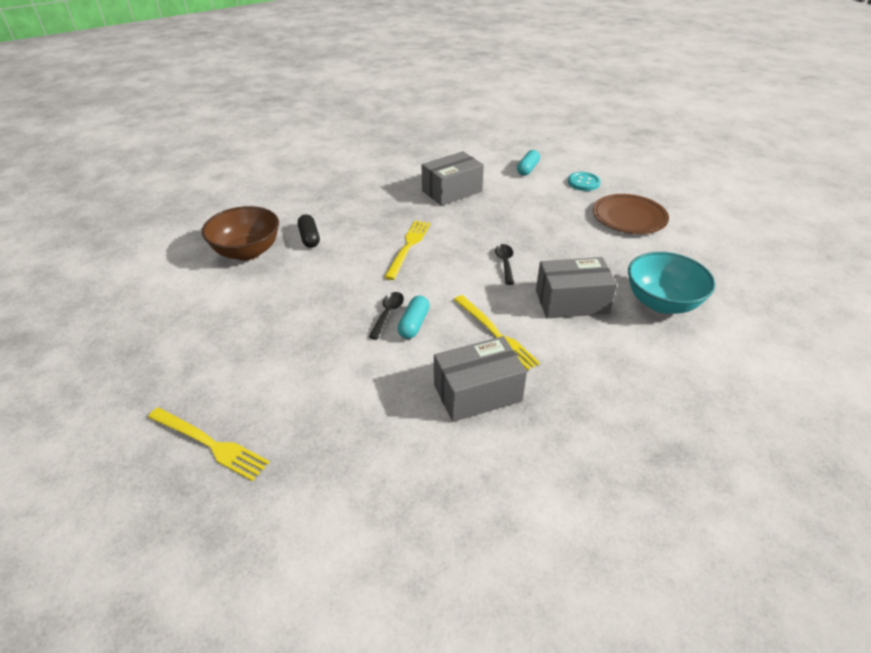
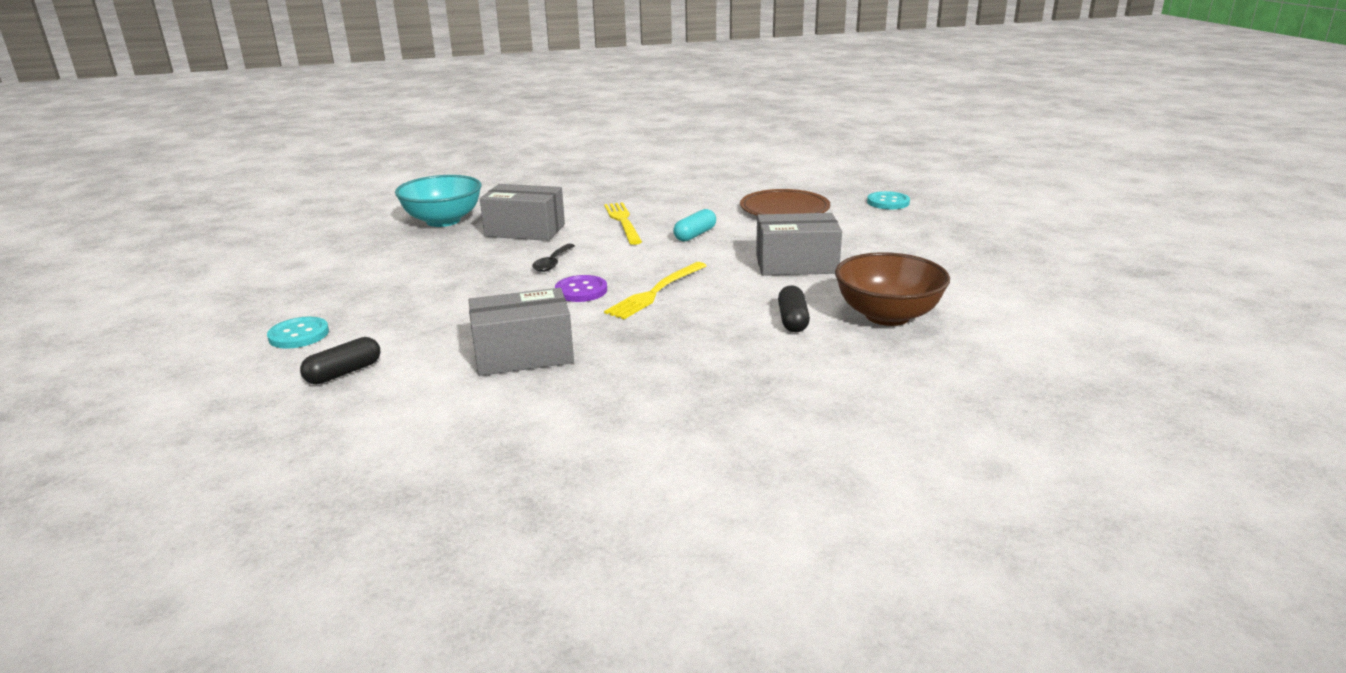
camera: 160 degrees left, 15 degrees down
(210, 444) = (888, 202): yellow fork -> turquoise button
(388, 314) = (717, 243): black spoon -> none
(459, 239) = (581, 290): none -> purple button
(477, 393) = (669, 200): grey box -> grey box (796, 264)
(527, 169) = (344, 373): turquoise capsule -> black capsule
(629, 217) = (330, 284): brown plate -> brown plate (784, 209)

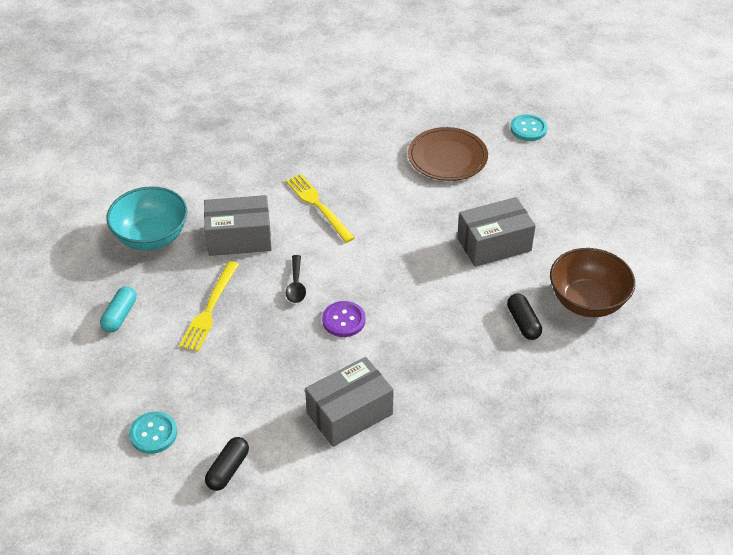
camera: 20 degrees left, 20 degrees up
(656, 292) = (404, 308): yellow fork -> yellow fork (209, 309)
(695, 235) = (392, 215): turquoise capsule -> turquoise capsule (120, 316)

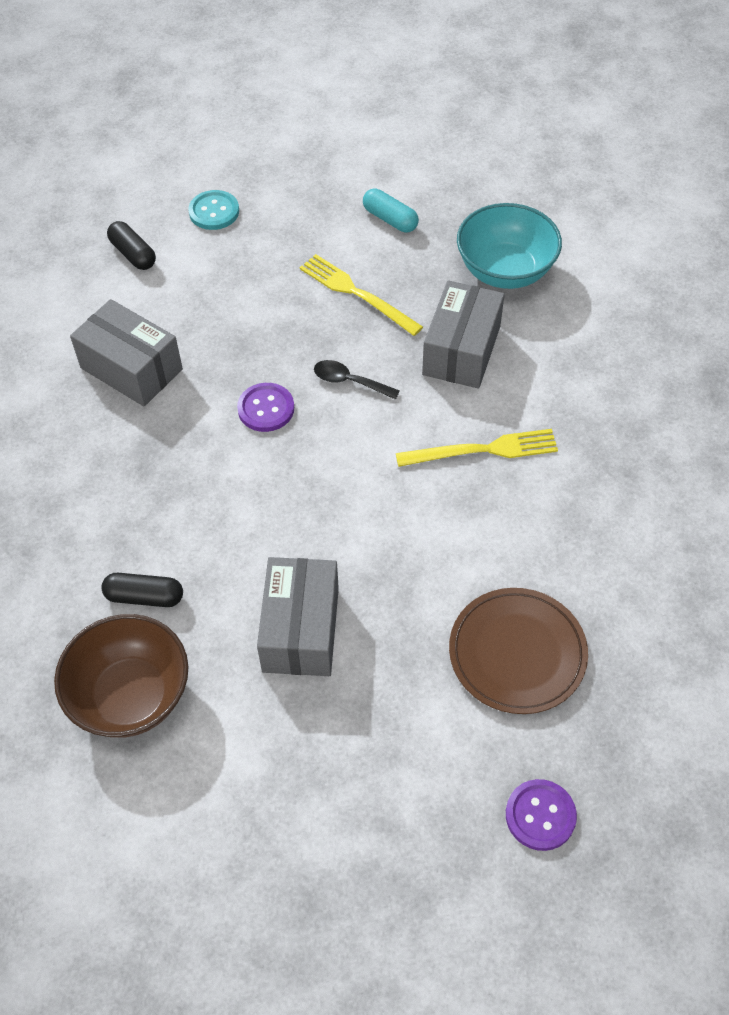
camera: 115 degrees right, 10 degrees up
(349, 413) = (131, 368): grey box -> grey box turned 45 degrees counterclockwise
(528, 129) = (540, 815): turquoise button -> purple button

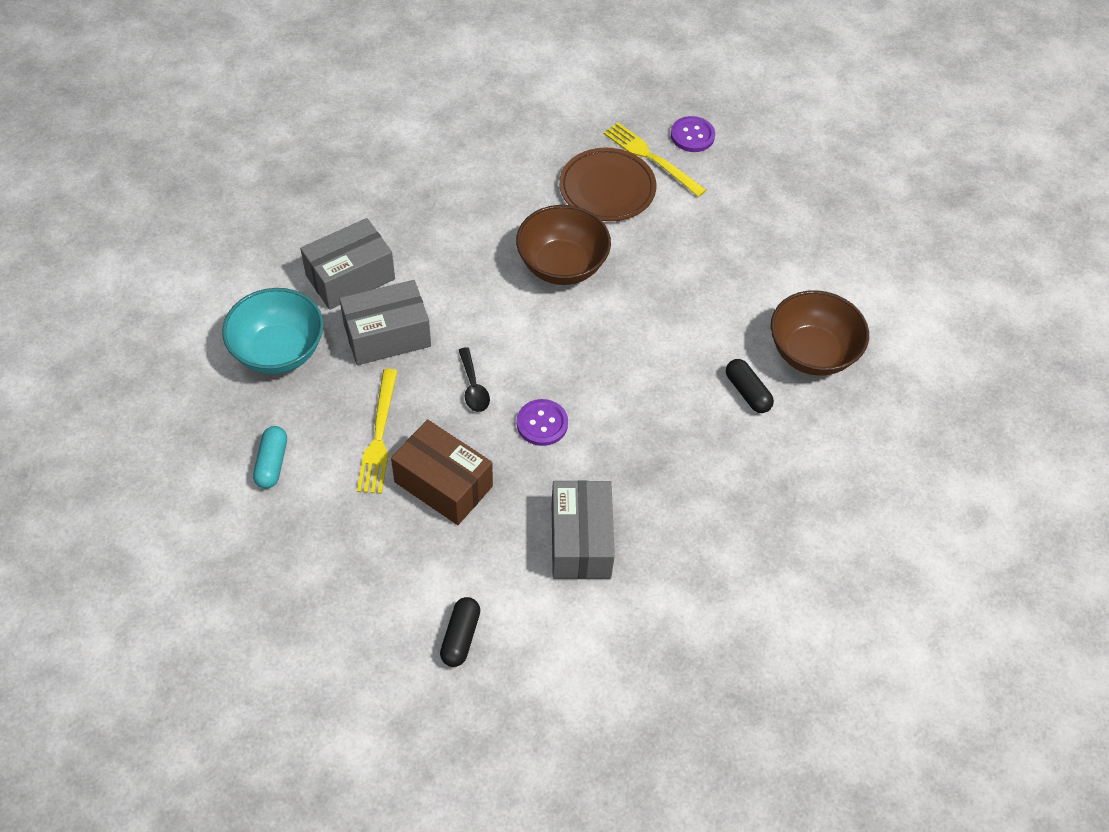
camera: 130 degrees left, 0 degrees up
(214, 212) = (359, 608): turquoise button -> none
(271, 310) = (443, 484): none -> brown box
(301, 629) = (690, 296): grey box -> grey box (350, 277)
(437, 537) = (562, 265): none -> brown bowl
(483, 450) = (471, 277): yellow fork -> yellow fork (651, 158)

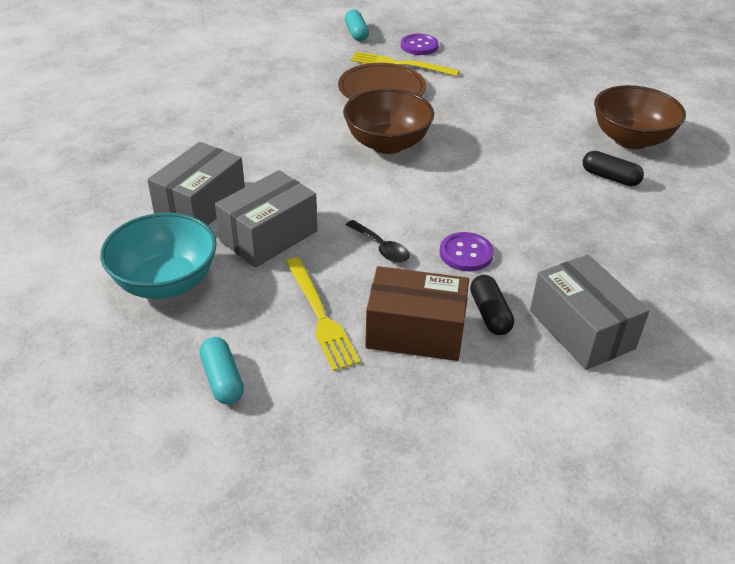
camera: 25 degrees left, 15 degrees down
(460, 637) = (545, 460): black capsule -> black capsule (490, 314)
(638, 92) = (356, 33): none -> turquoise capsule

